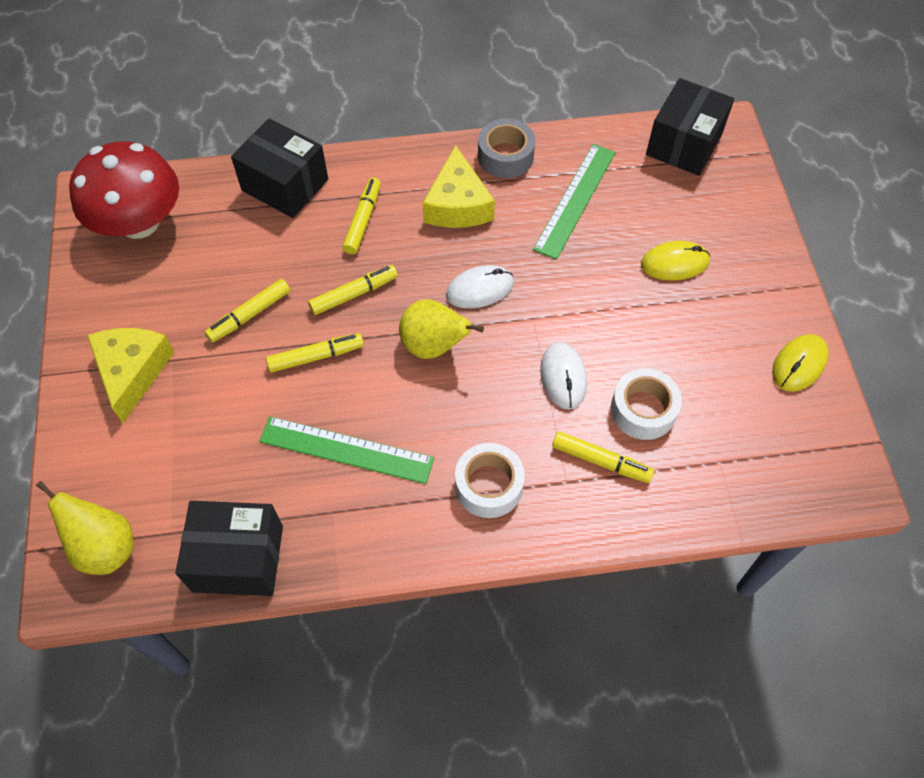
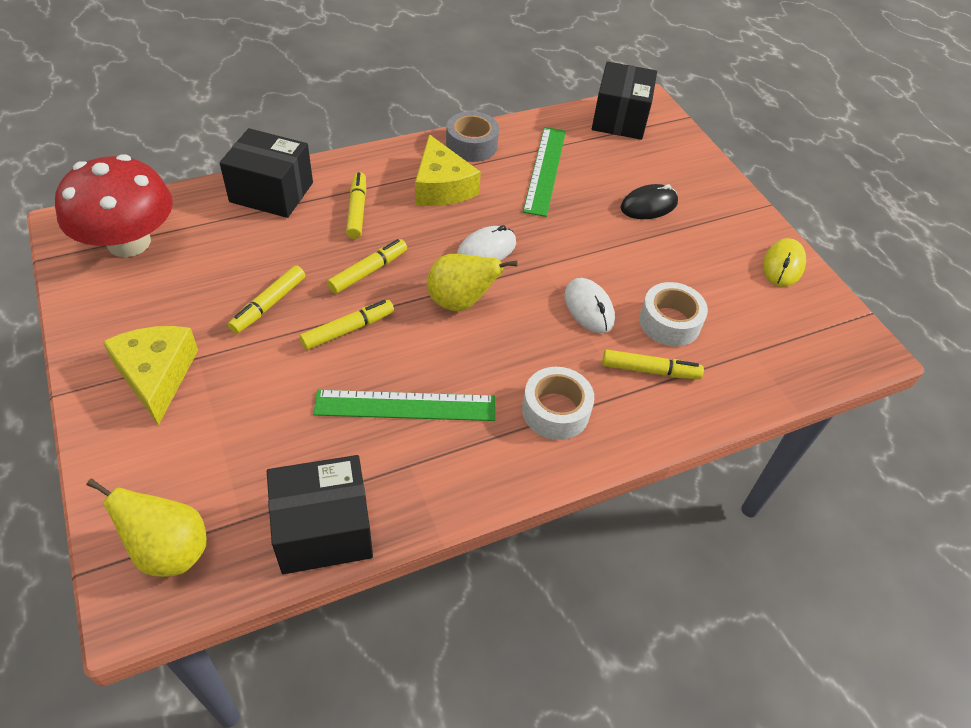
camera: 20 degrees left, 10 degrees down
(674, 263) = (649, 205): yellow mouse -> black mouse

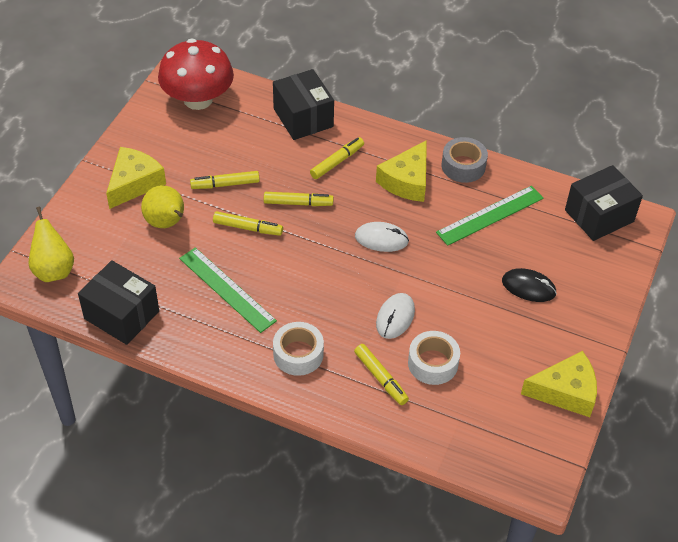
camera: 50 degrees right, 0 degrees up
(460, 302) = (325, 258): yellow pear -> yellow pear (166, 223)
(783, 265) = (565, 391): yellow mouse -> yellow cheese

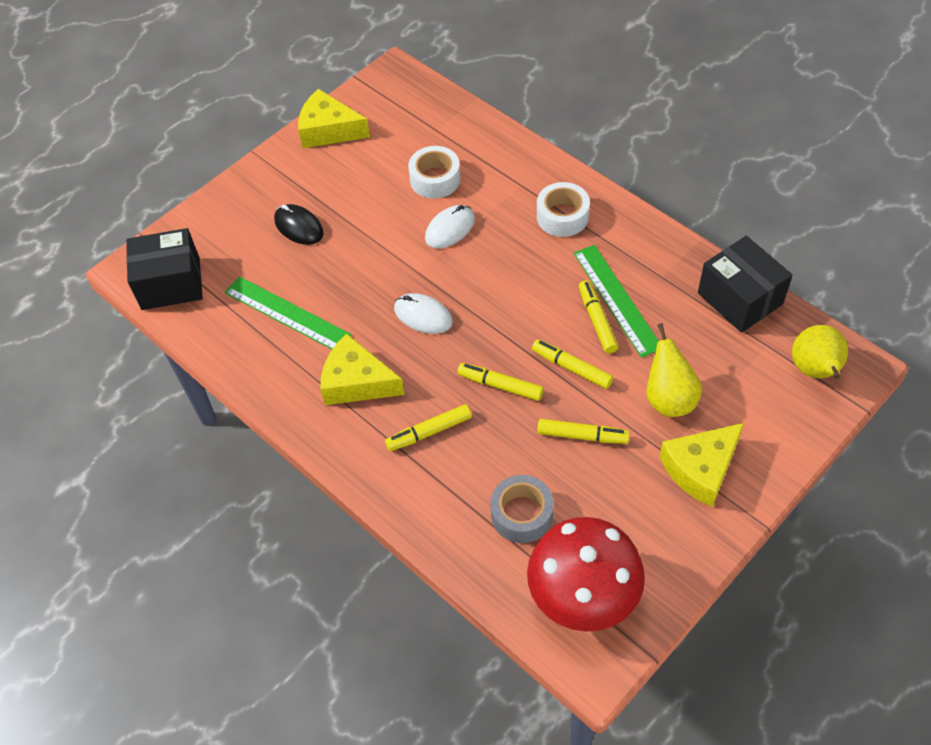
camera: 155 degrees left, 5 degrees up
(303, 118) = (444, 516): black box -> none
(381, 378) = (491, 178): yellow marker -> yellow marker (597, 321)
(407, 181) = (356, 382): yellow cheese -> yellow cheese turned 120 degrees counterclockwise
(463, 166) = (278, 385): grey tape -> grey tape (522, 514)
(490, 215) = (287, 313): green ruler -> green ruler turned 45 degrees clockwise

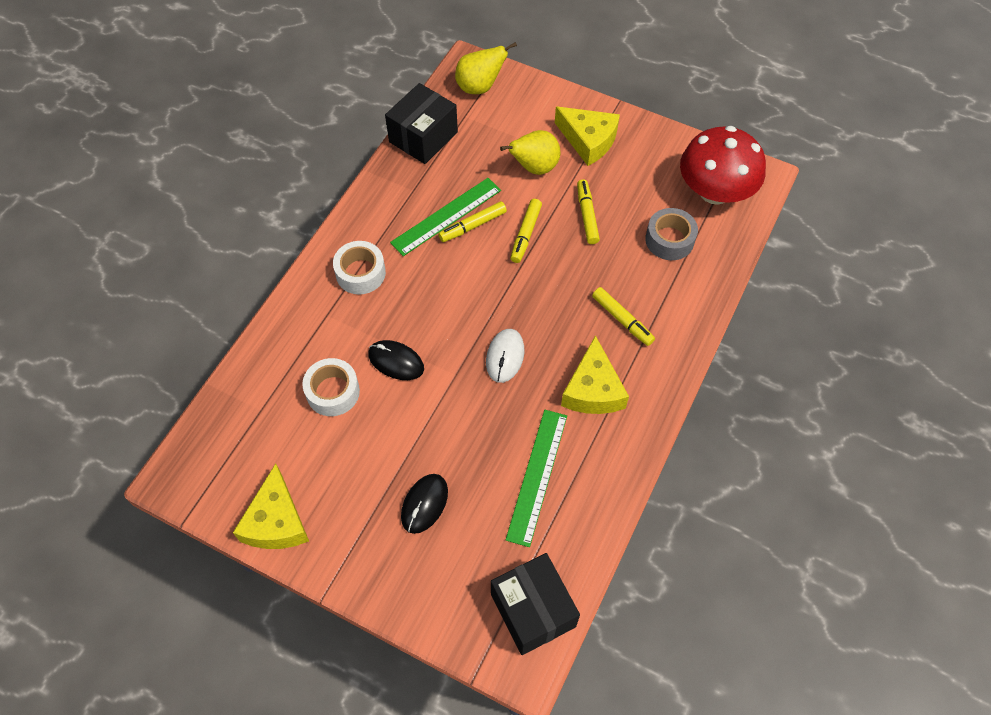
camera: 110 degrees left, 5 degrees up
(450, 229) = (396, 361): white mouse -> black mouse
(500, 385) = (559, 280): yellow marker -> none

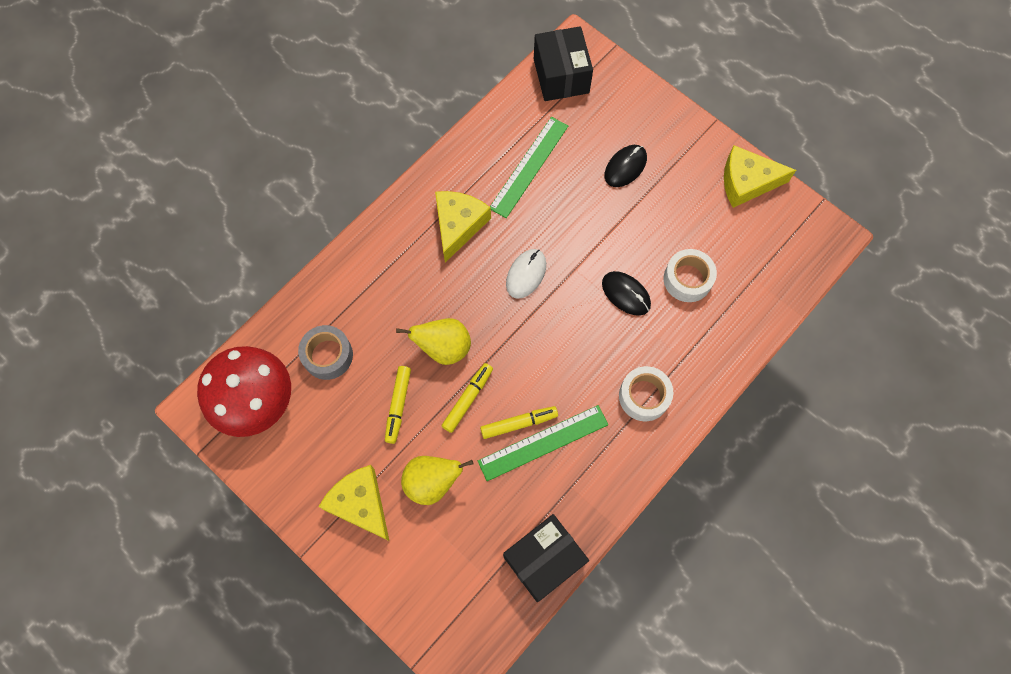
camera: 165 degrees left, 10 degrees up
(276, 521) = (747, 182): yellow cheese -> yellow cheese turned 105 degrees counterclockwise
(480, 87) = (459, 622): yellow pear -> yellow pear (444, 348)
(622, 320) = (408, 283): yellow marker -> none

